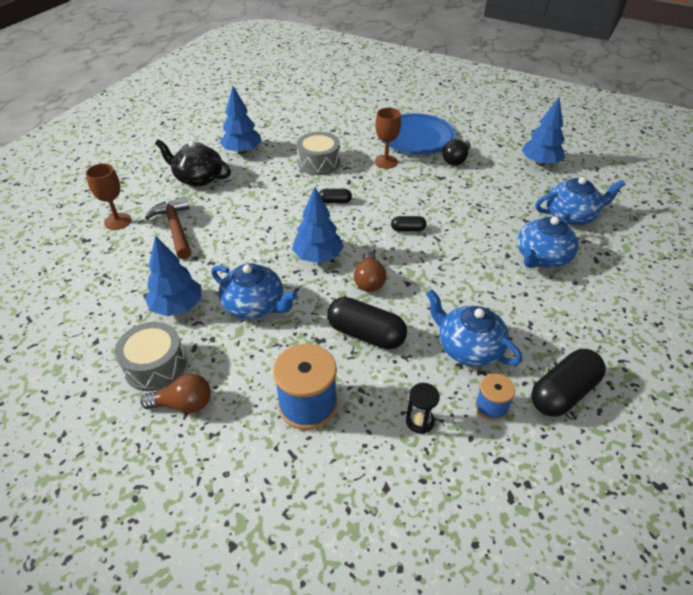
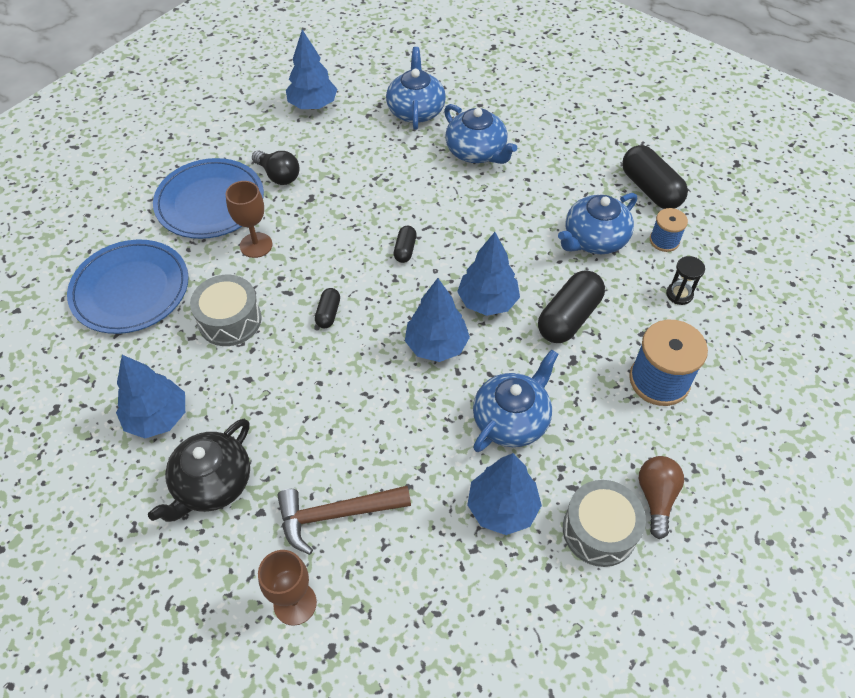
camera: 80 degrees left, 10 degrees up
(333, 124) = (130, 290): none -> blue plate
(369, 281) = (487, 301): brown light bulb -> blue tree

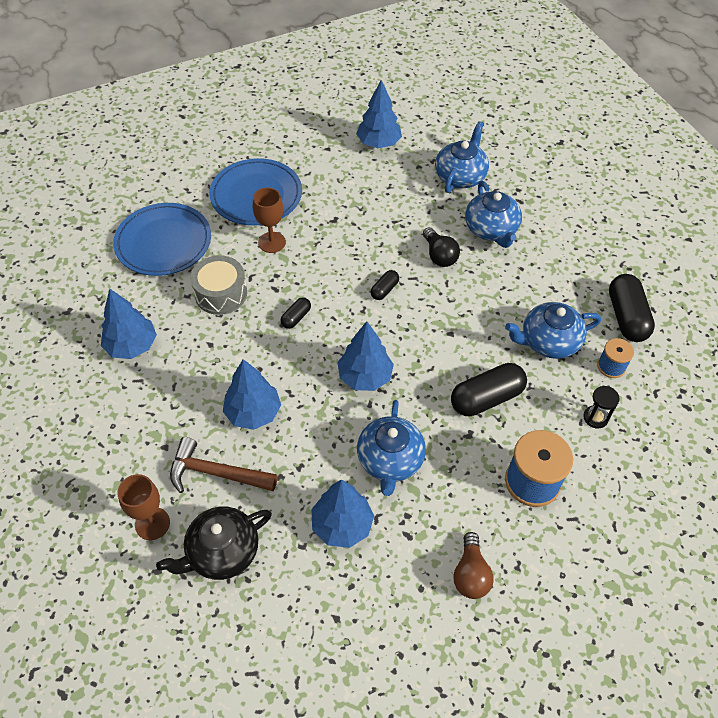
camera: 25 degrees right, 0 degrees up
(212, 483) = (143, 411): black teapot -> black teapot (222, 552)
(278, 175) = (319, 192): black light bulb -> black light bulb (439, 255)
(487, 301) = (426, 358): blue tree -> blue tree (253, 413)
(511, 419) = (390, 460): blue teapot -> blue teapot turned 120 degrees clockwise
(599, 530) = (408, 578): grey drum -> none
(656, 497) = (470, 574): brown light bulb -> brown light bulb turned 150 degrees clockwise

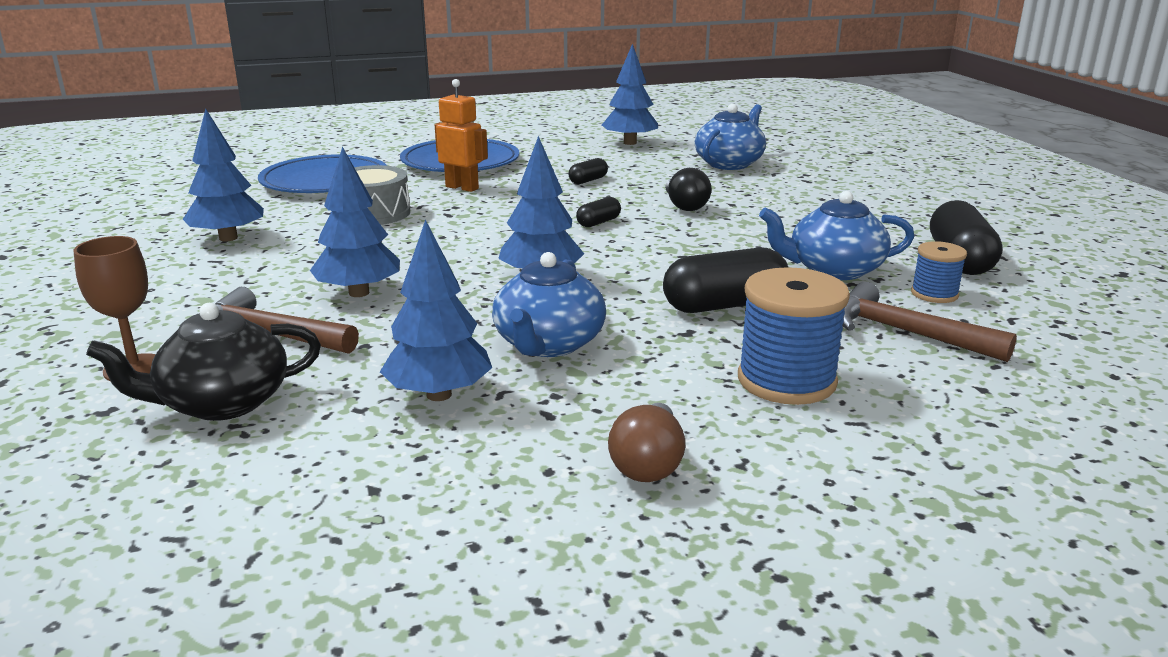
camera: 10 degrees right, 30 degrees down
(272, 242) = (462, 187): brown goblet -> orange robot
(296, 317) = (465, 233): black capsule -> black capsule (588, 180)
(491, 229) = (763, 194): blue teapot -> none
(595, 417) = (906, 333): black hourglass -> brown hammer

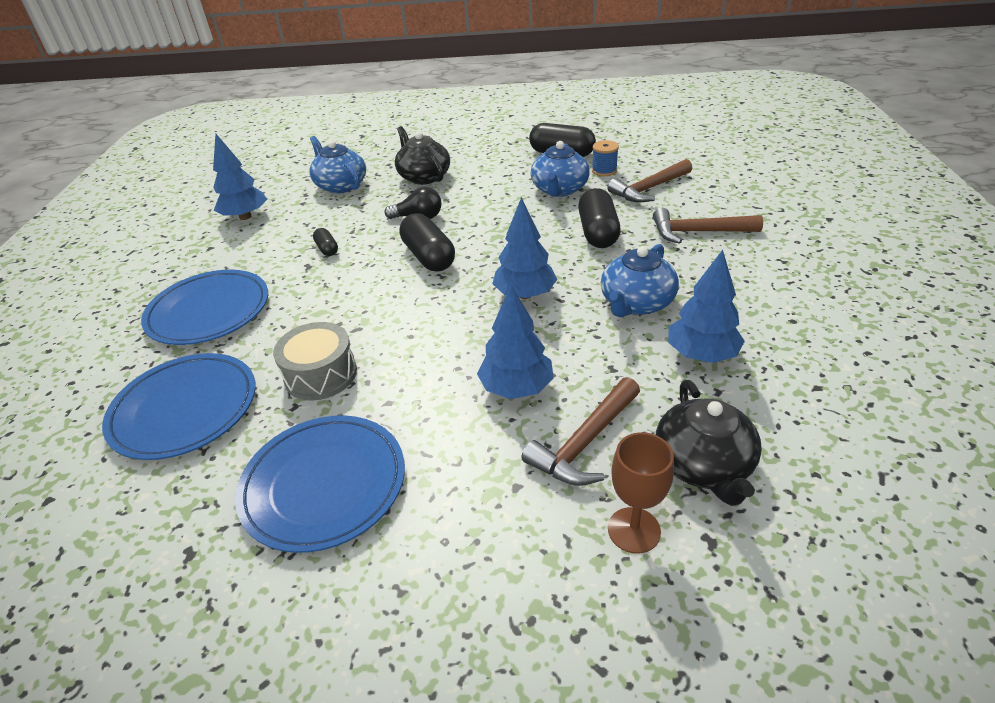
camera: 70 degrees left, 15 degrees up
(228, 238) = (324, 484): blue tree -> blue plate
(462, 187) = (289, 316): orange robot -> none
(548, 344) = (636, 303): blue teapot -> blue teapot turned 90 degrees clockwise
(598, 222) = (428, 257): black capsule -> black capsule, size x1.97
(648, 463) = (784, 287): brown light bulb -> none
(786, 381) = (698, 232): blue spool -> brown hammer
(790, 194) = (424, 177): none -> black teapot

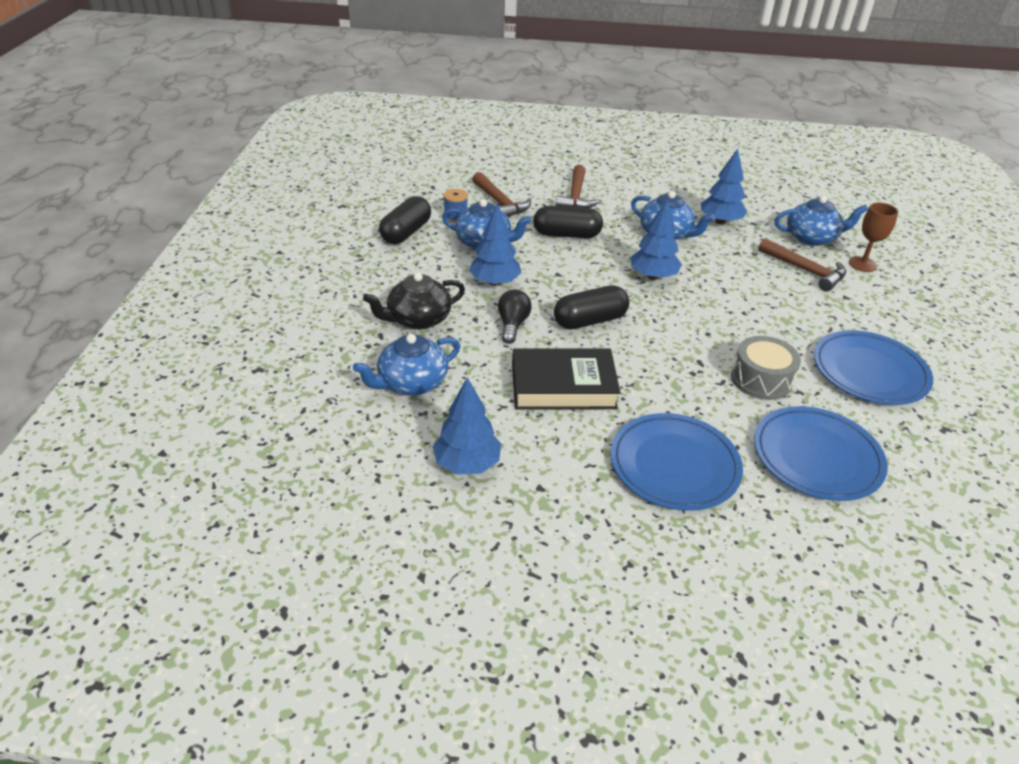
camera: 90 degrees left, 0 degrees up
(327, 249) = (563, 386): black capsule -> black book
(516, 388) = (761, 289): blue tree -> blue tree (494, 282)
(703, 465) = (812, 238): black teapot -> blue teapot

